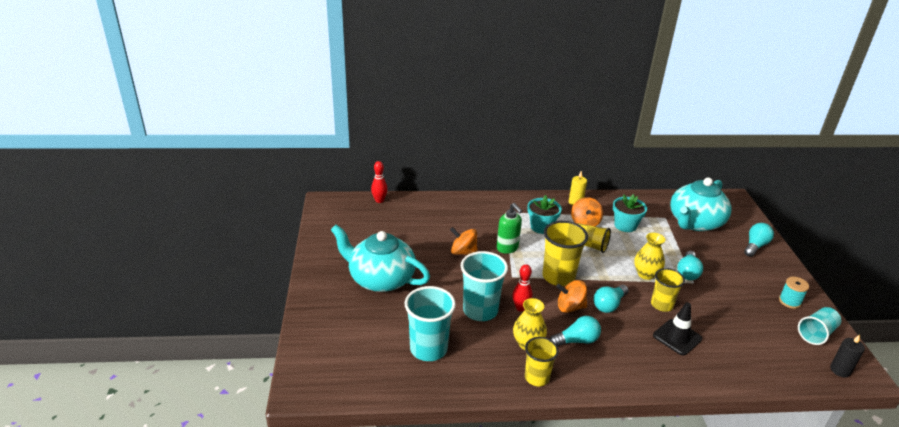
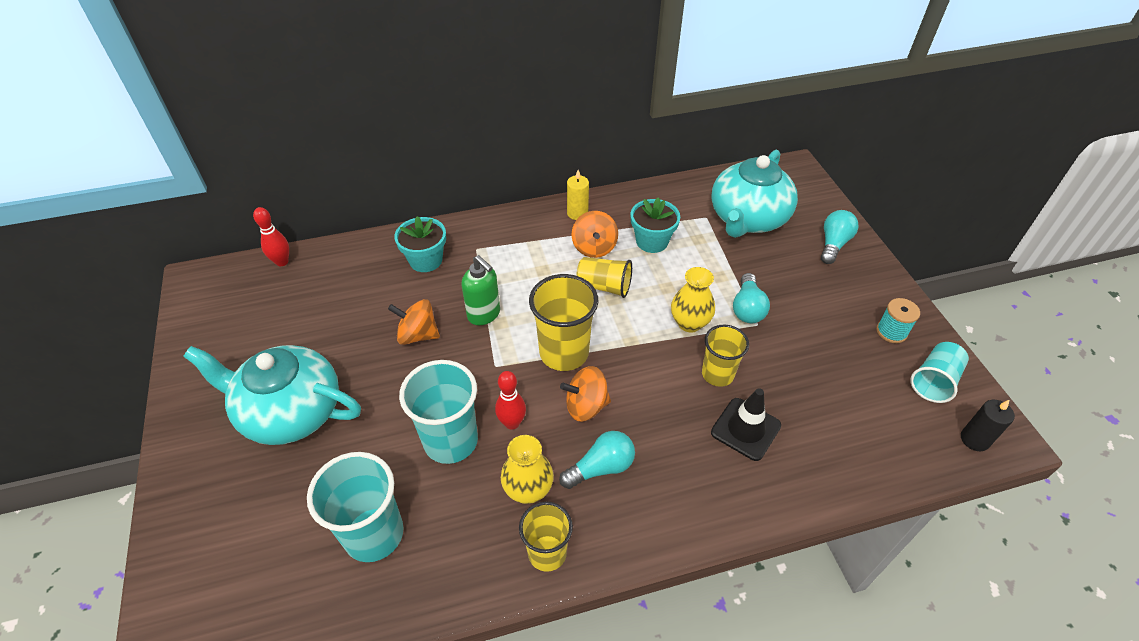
camera: 10 degrees left, 15 degrees up
(541, 227) = (531, 266): turquoise flower pot -> turquoise flower pot (426, 260)
(609, 305) = (642, 390): turquoise light bulb -> none

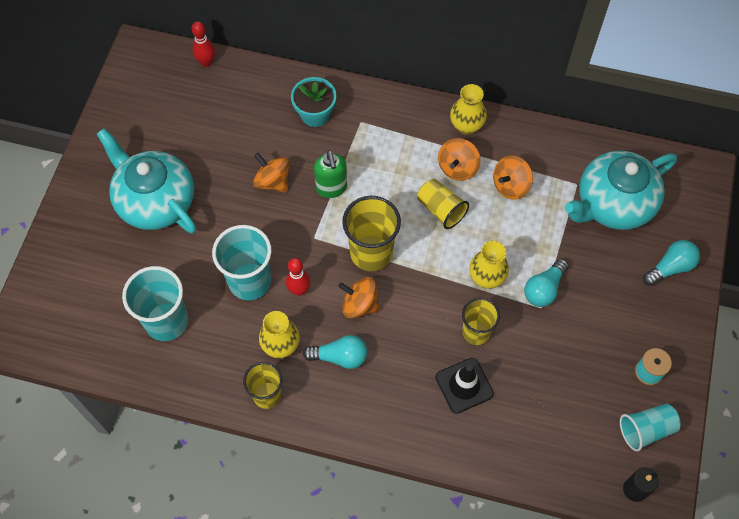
camera: 30 degrees right, 15 degrees up
(577, 213) = (466, 126): yellow candle -> yellow vase
(652, 241) = (510, 186): turquoise flower pot -> orange spinning top

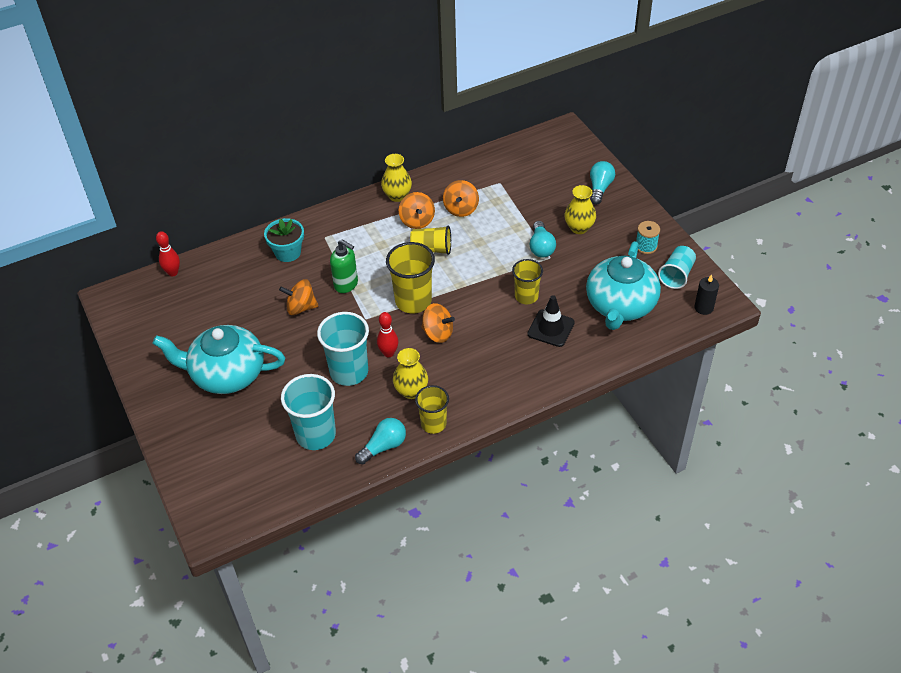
camera: 40 degrees left, 15 degrees down
(340, 357) = (457, 369): turquoise light bulb -> turquoise light bulb (384, 446)
(359, 305) = (438, 333): orange spinning top -> orange spinning top turned 135 degrees counterclockwise
(486, 278) = (500, 265): yellow vase -> yellow vase (579, 228)
(613, 204) = (532, 178): turquoise teapot -> turquoise teapot (620, 306)

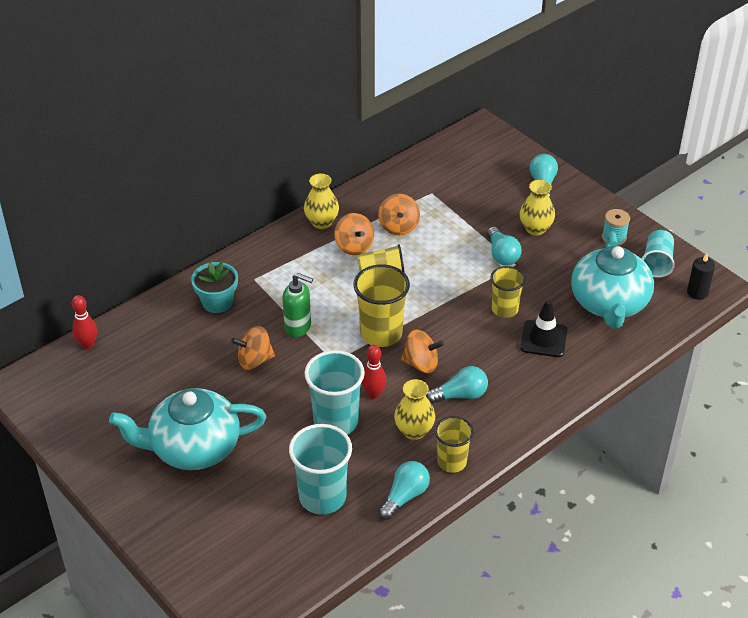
camera: 15 degrees left, 5 degrees down
(461, 366) = (460, 395): none -> turquoise light bulb

